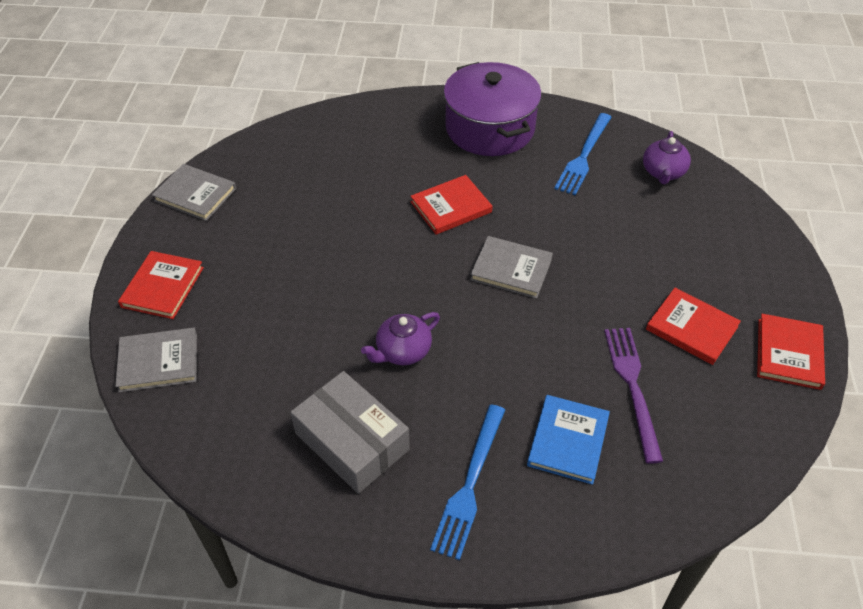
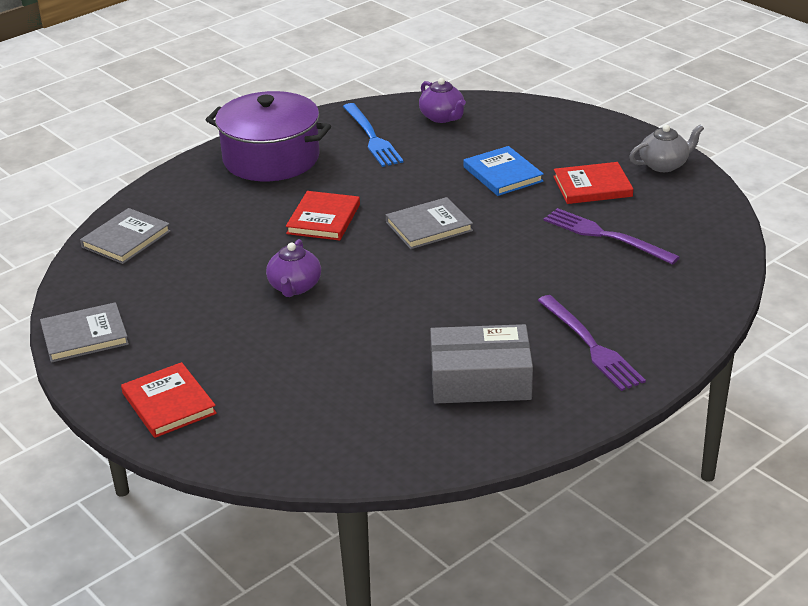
camera: 45 degrees left, 15 degrees down
(158, 362) = (253, 443): grey book -> grey book (126, 239)
(402, 351) = (431, 314): purple teapot -> purple teapot (294, 287)
(469, 484) = (591, 345): blue fork -> purple fork
(568, 441) = (612, 285): blue book -> blue book (503, 174)
(788, 353) = (664, 165): red book -> grey teapot

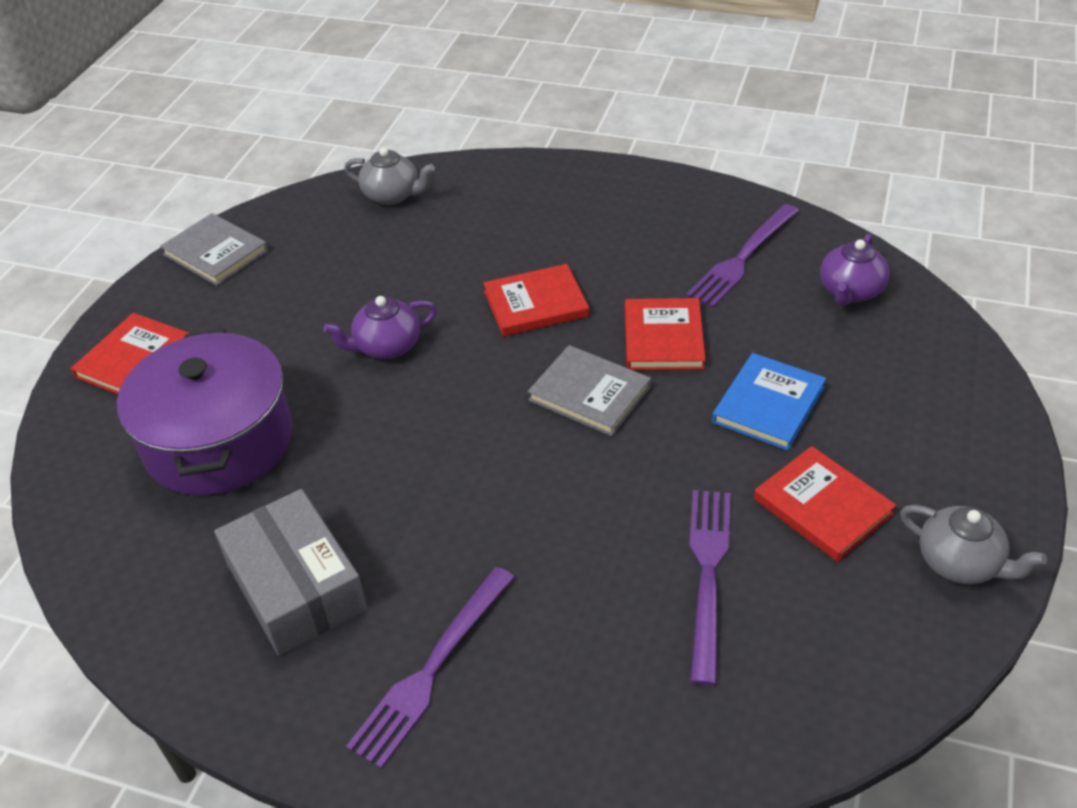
camera: 60 degrees right, 10 degrees up
(126, 239) = (392, 195): grey book -> grey teapot
(271, 158) = (624, 209): purple pot -> purple pot (219, 441)
(372, 137) = (742, 258): blue fork -> purple fork
(410, 186) = (663, 338): none -> red book

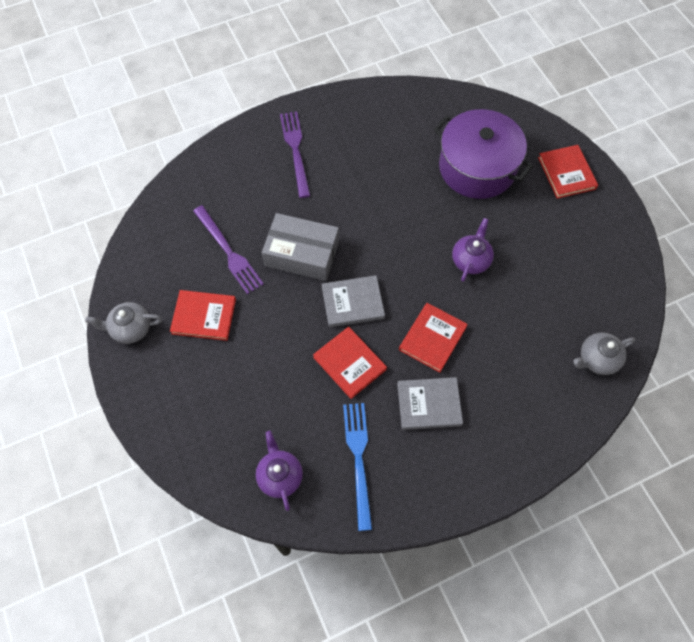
camera: 135 degrees right, 20 degrees up
(215, 253) = (624, 250): grey book -> grey book (429, 404)
(296, 586) = (374, 141): grey box -> grey box (302, 254)
(742, 258) = (358, 459): purple fork -> blue fork
(768, 405) = (266, 357): blue book -> none

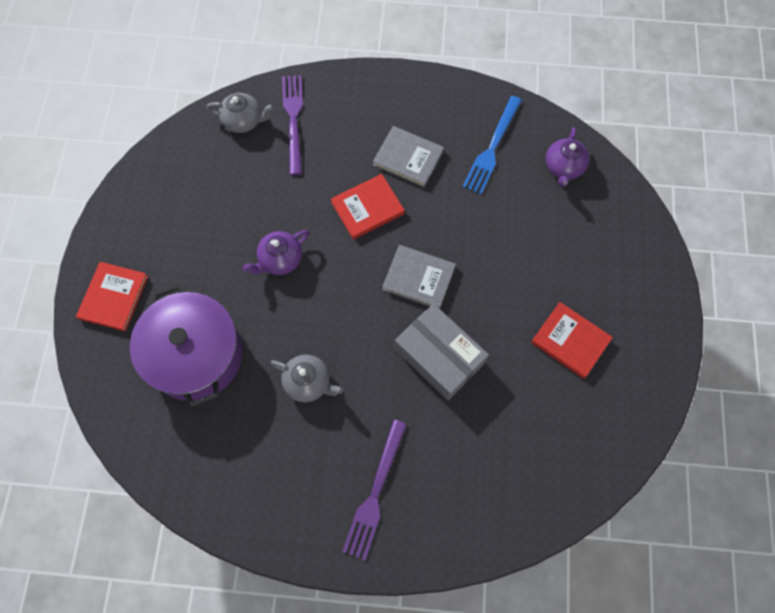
camera: 150 degrees left, 5 degrees up
(130, 328) = (649, 367): grey teapot -> grey teapot (308, 382)
(228, 252) = (514, 400): purple fork -> purple fork (293, 120)
(349, 363) = (455, 225): red book -> none

